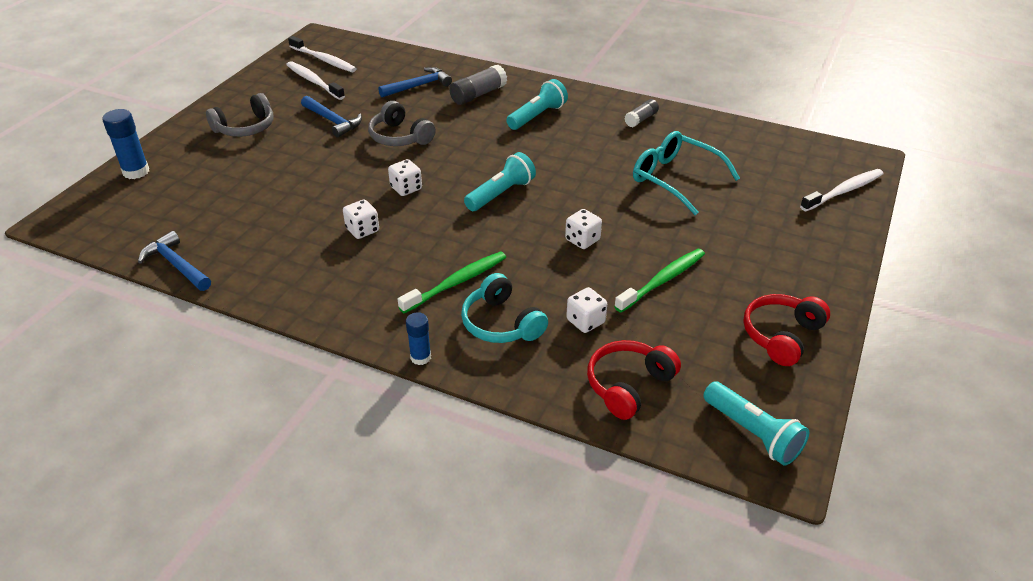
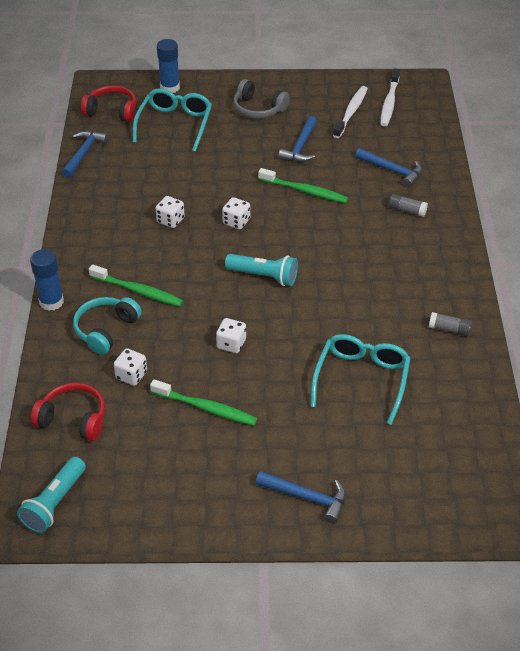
camera: 65 degrees right, 5 degrees up
(205, 185) = (175, 124): none -> turquoise glasses
(399, 137) = (304, 191): grey headphones -> green toothbrush
(420, 357) = (51, 302): blue glue stick -> blue glue stick, size x1.57
(478, 95) = (407, 210): grey glue stick -> grey glue stick, size x0.64
(537, 116) = (400, 259): turquoise flashlight -> none
(781, 335) = (175, 501): red headphones -> red headphones (112, 111)
(806, 250) = (307, 497): none -> blue hammer
(843, 191) = (428, 512): white toothbrush -> none

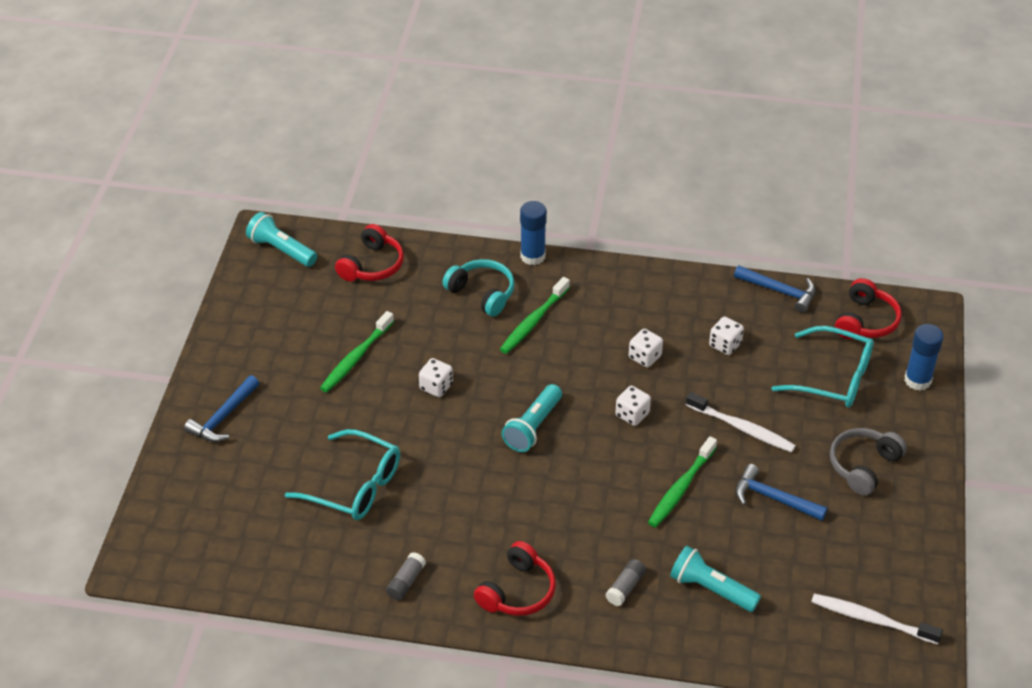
camera: 100 degrees right, 0 degrees up
(131, 375) = (415, 308): white dice -> white dice (725, 345)
(351, 112) = (850, 568): white toothbrush -> white toothbrush (742, 428)
(392, 170) = (711, 589): blue hammer -> turquoise flashlight
(433, 265) = (517, 591): none -> red headphones

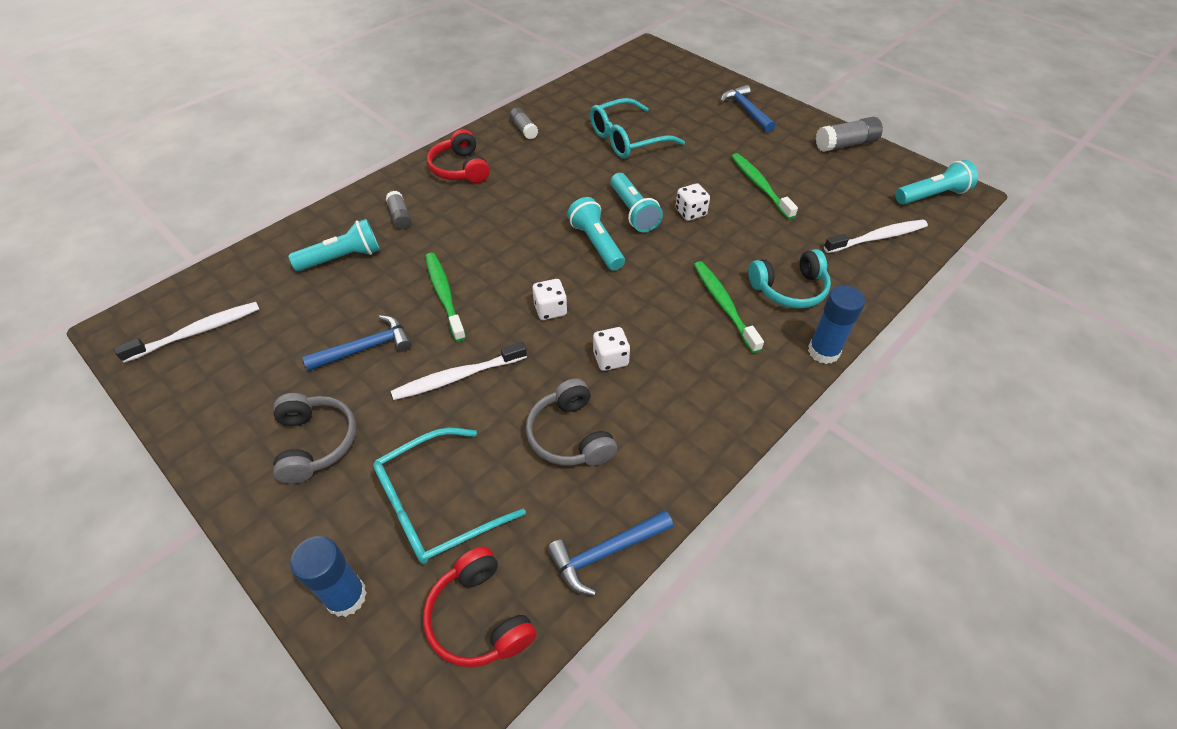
camera: 125 degrees right, 5 degrees up
(236, 324) = (845, 144): none -> grey glue stick
(372, 265) = (877, 238): red headphones -> white toothbrush
(469, 424) = (633, 212): none -> turquoise flashlight
(725, 345) = (570, 435): white dice -> grey headphones

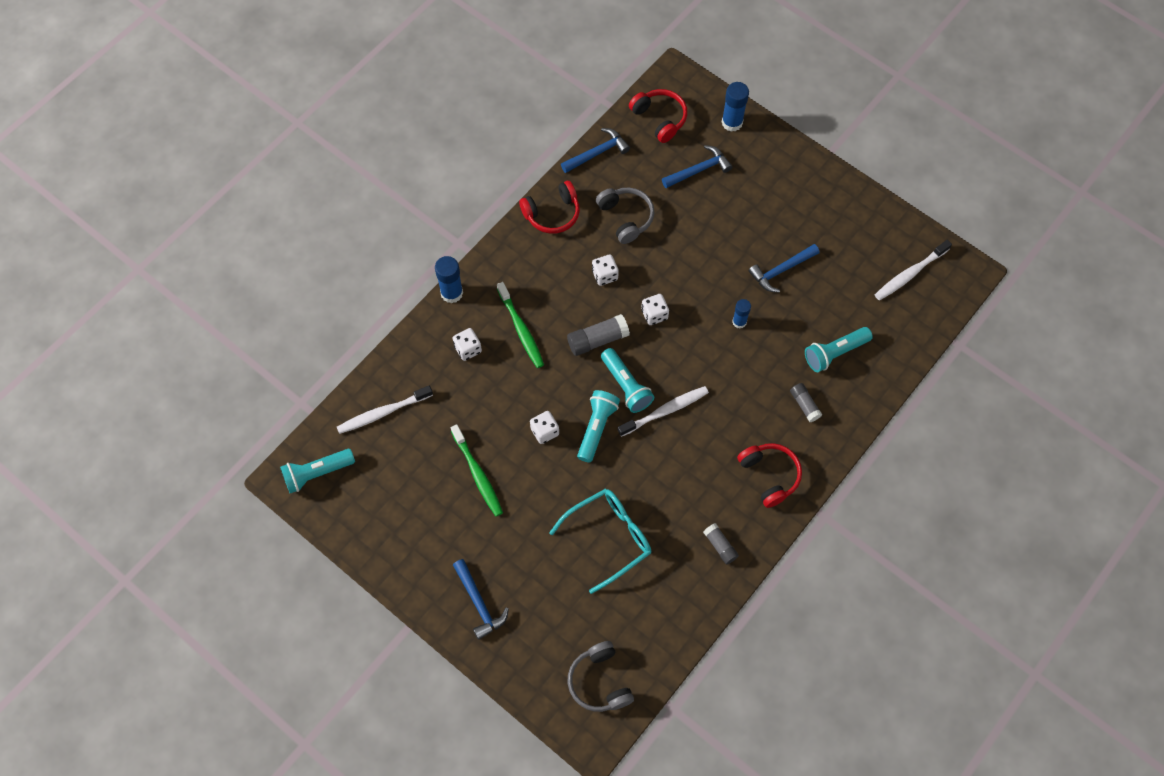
camera: 175 degrees right, 15 degrees up
(316, 443) = (785, 201): grey headphones -> grey headphones (599, 682)
(435, 505) = (699, 170): turquoise glasses -> blue hammer
(444, 295) = (739, 322): green toothbrush -> blue glue stick
(457, 377) = (709, 253): white toothbrush -> white toothbrush (665, 411)
(633, 212) = (596, 428): turquoise flashlight -> turquoise flashlight turned 45 degrees clockwise
(685, 450) = (552, 214): none -> red headphones
(789, 289) = (468, 349): turquoise headphones -> white dice
(845, 144) = (381, 548): grey glue stick -> grey glue stick (597, 340)

